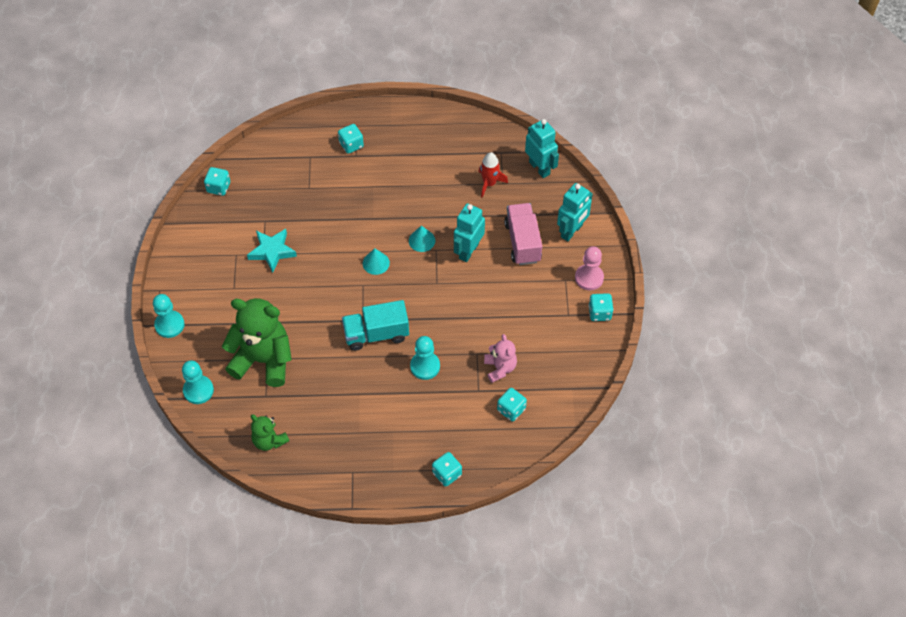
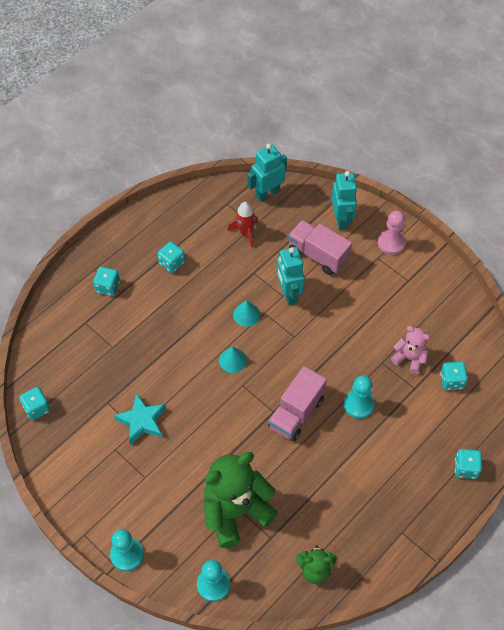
camera: 45 degrees left, 0 degrees up
(376, 334) = (296, 413): turquoise truck -> pink truck
(539, 168) = (267, 193): turquoise robot -> turquoise robot turned 45 degrees counterclockwise
(599, 313) = (426, 261): turquoise dice -> turquoise dice (172, 263)

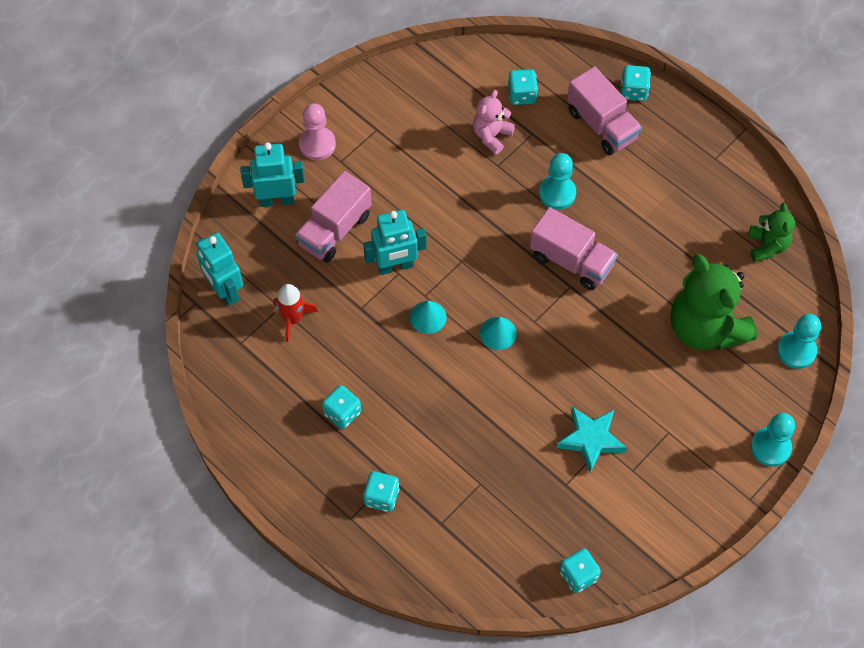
camera: 90 degrees left, 5 degrees up
(428, 441) = (602, 125): none -> pink truck

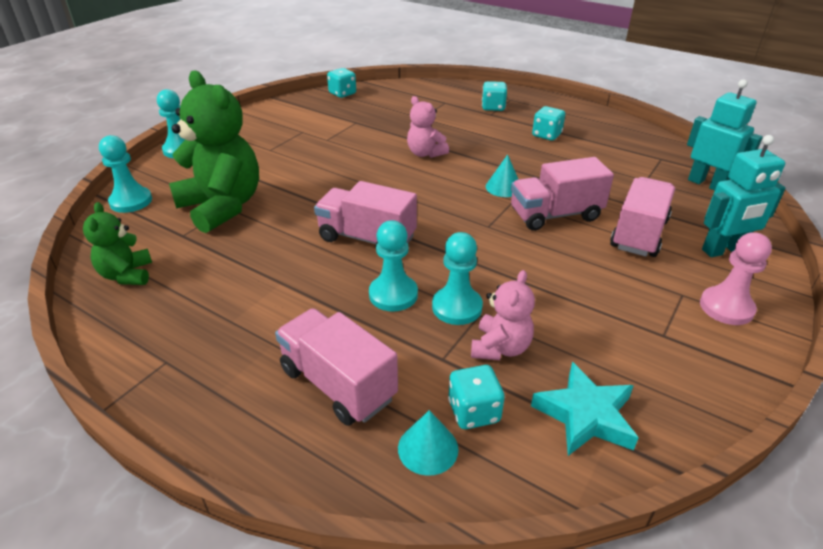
camera: 170 degrees right, 25 degrees down
(292, 318) = (628, 175): red rocket -> none
(395, 266) = (555, 215): turquoise robot -> pink truck
(493, 394) = (425, 153): none -> pink teddy bear
(498, 333) = (432, 184): turquoise cone -> turquoise cone (428, 448)
(512, 174) = (457, 307): none -> turquoise pawn
(591, 439) = (337, 141): turquoise star -> turquoise star (585, 415)
(633, 91) = (284, 446): turquoise dice -> none

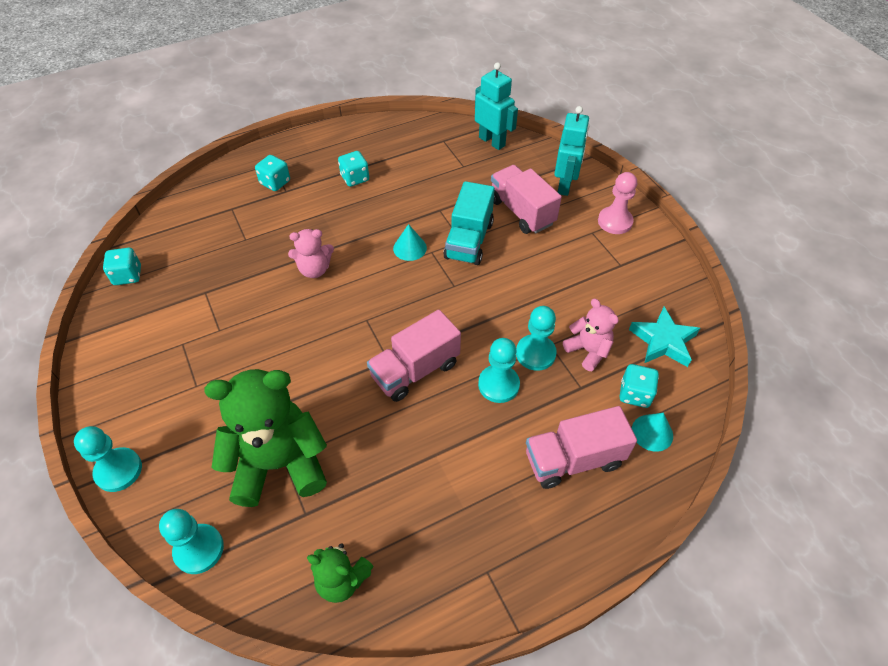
camera: 60 degrees left, 15 degrees up
(555, 215) = (469, 240): pink truck -> turquoise truck
(707, 184) = (492, 141): turquoise robot -> turquoise robot turned 60 degrees clockwise

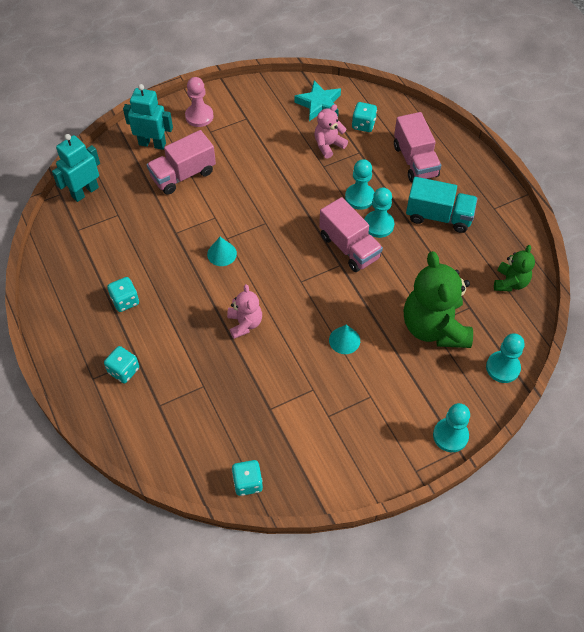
camera: 90 degrees left, 5 degrees up
(469, 240) = (215, 212): turquoise truck -> turquoise truck (439, 216)
(535, 353) = (331, 175): turquoise pawn -> turquoise pawn (378, 225)
(652, 432) = (392, 120): turquoise cone -> turquoise cone (344, 340)

